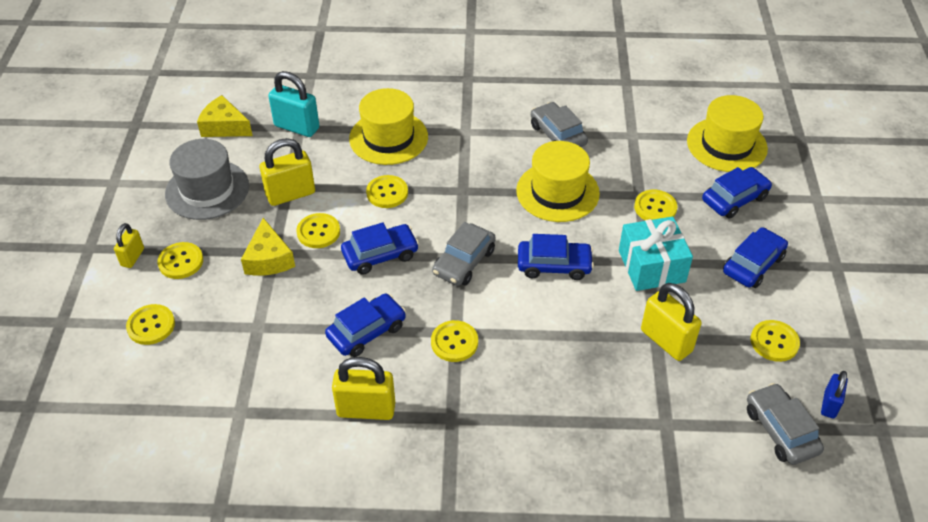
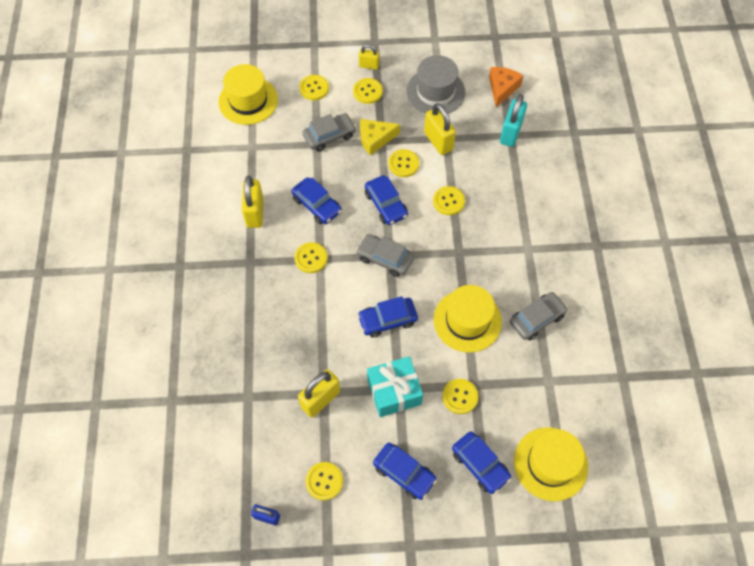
camera: 85 degrees right, 15 degrees up
(224, 127) = (502, 88): yellow cheese -> orange cheese
(388, 138) = (510, 195): yellow hat -> yellow hat (248, 101)
(554, 265) = (387, 320): blue car -> blue car turned 75 degrees clockwise
(780, 430) = (243, 476): grey car -> grey car (329, 136)

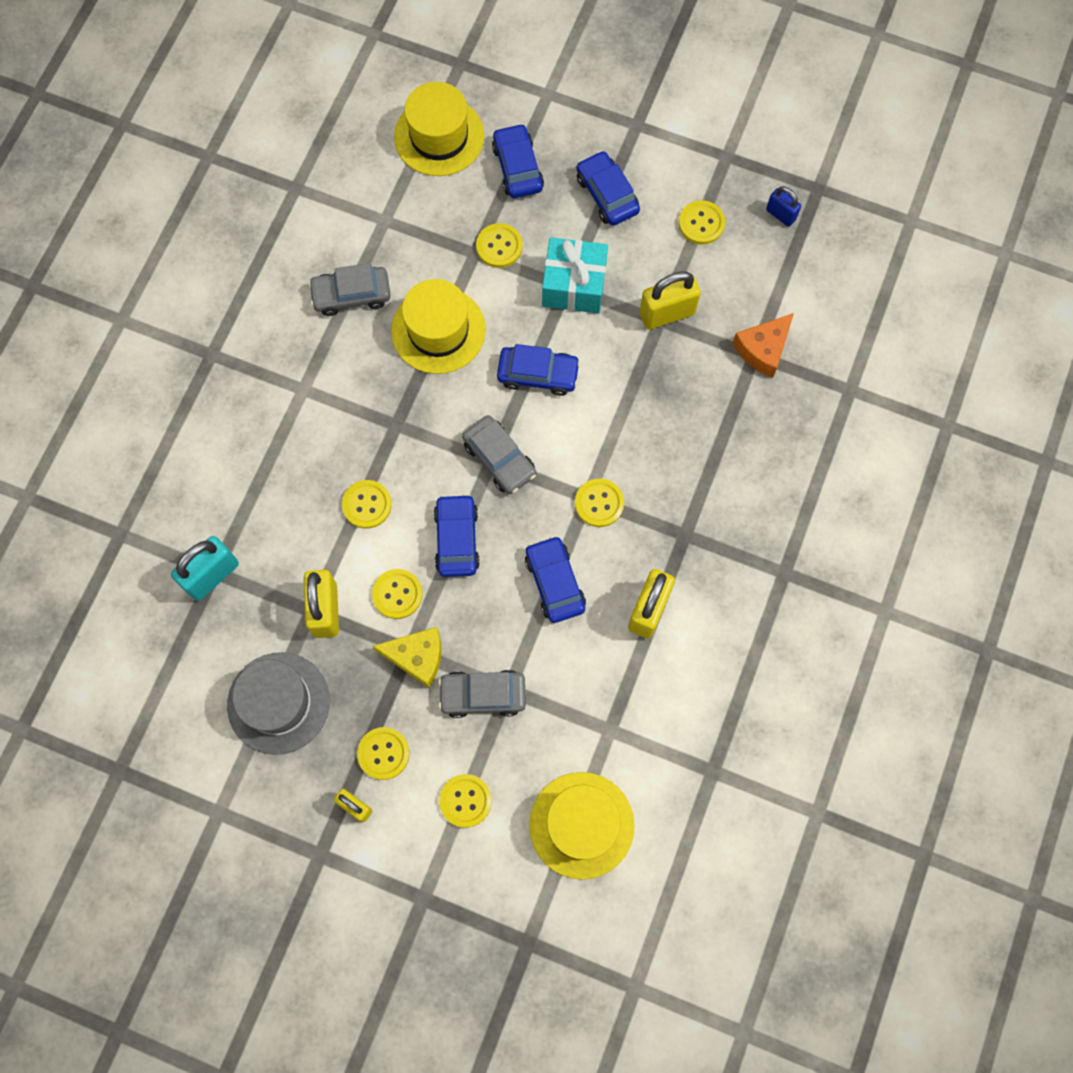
camera: 155 degrees left, 10 degrees up
(502, 88) = (173, 661): orange cheese -> orange cheese (763, 349)

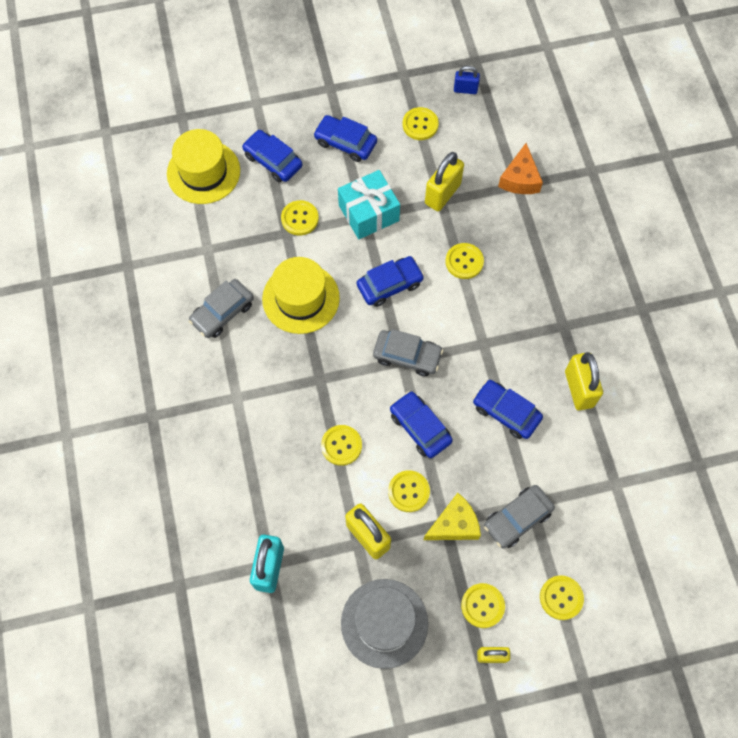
camera: 35 degrees left, 5 degrees down
(581, 825) = (647, 558): yellow hat -> none
(599, 503) = (494, 342): yellow button -> yellow button (464, 262)

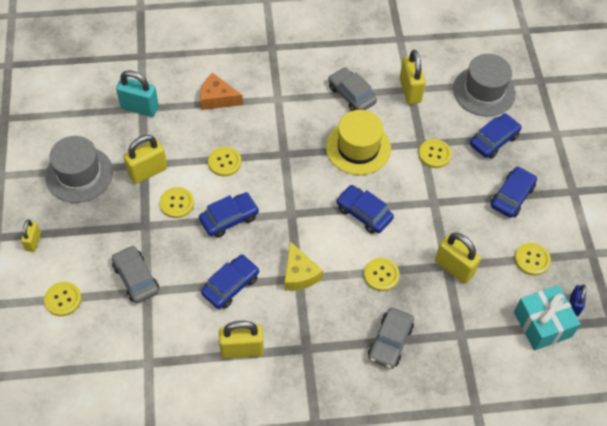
camera: 95 degrees right, 10 degrees down
(203, 172) = (484, 91): yellow hat -> grey hat
(210, 249) = (410, 90): none -> yellow padlock
(368, 213) = (437, 206): turquoise gift -> turquoise gift (542, 324)
(390, 285) = (364, 213): blue car -> blue car turned 150 degrees clockwise
(407, 356) = (295, 217): grey car -> grey car (390, 341)
(454, 524) = (142, 231): yellow cheese -> yellow cheese (299, 274)
(482, 605) = (73, 241): yellow button -> none
(520, 179) = (468, 338): orange cheese -> orange cheese (217, 98)

